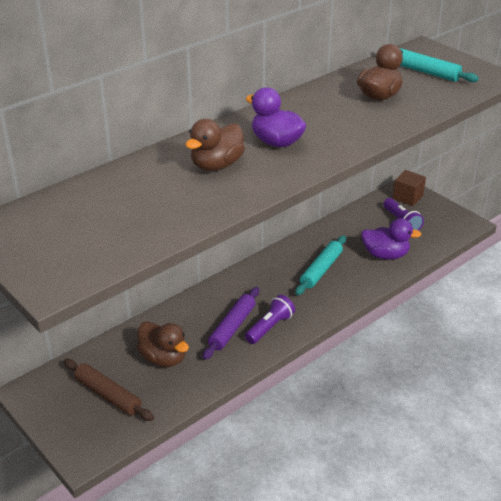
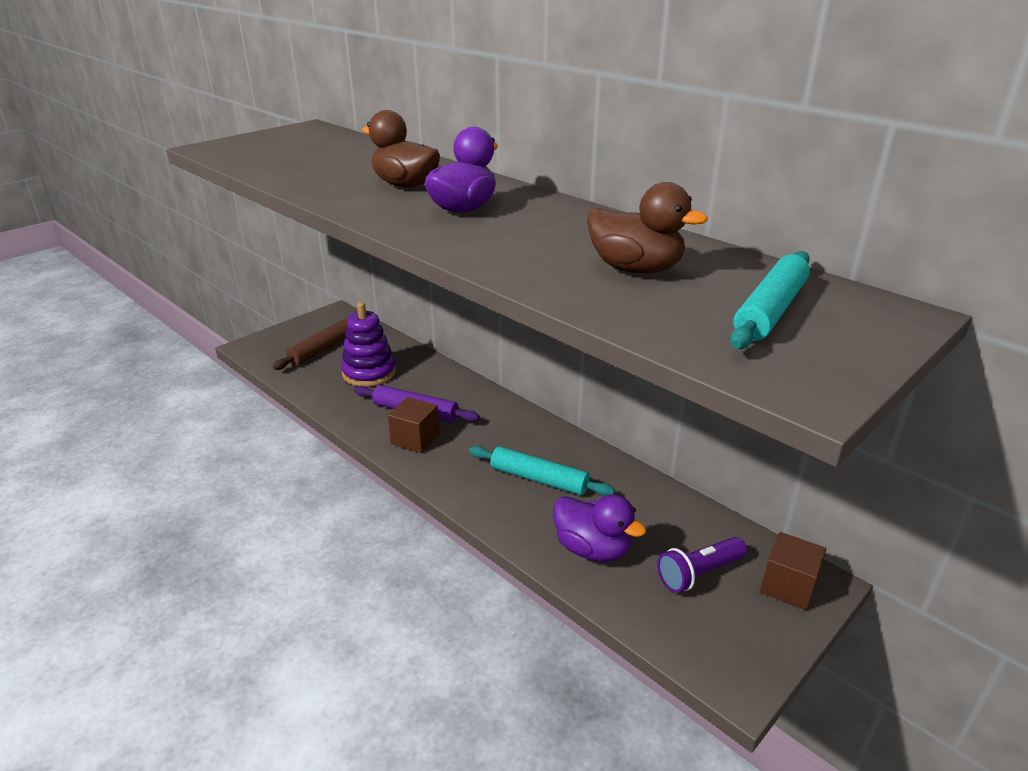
camera: 85 degrees right, 5 degrees down
(163, 358) = (369, 373): brown duck -> purple stacking toy
(270, 327) = (415, 439): purple flashlight -> brown cube
(385, 255) = (592, 549): purple duck -> purple duck turned 60 degrees counterclockwise

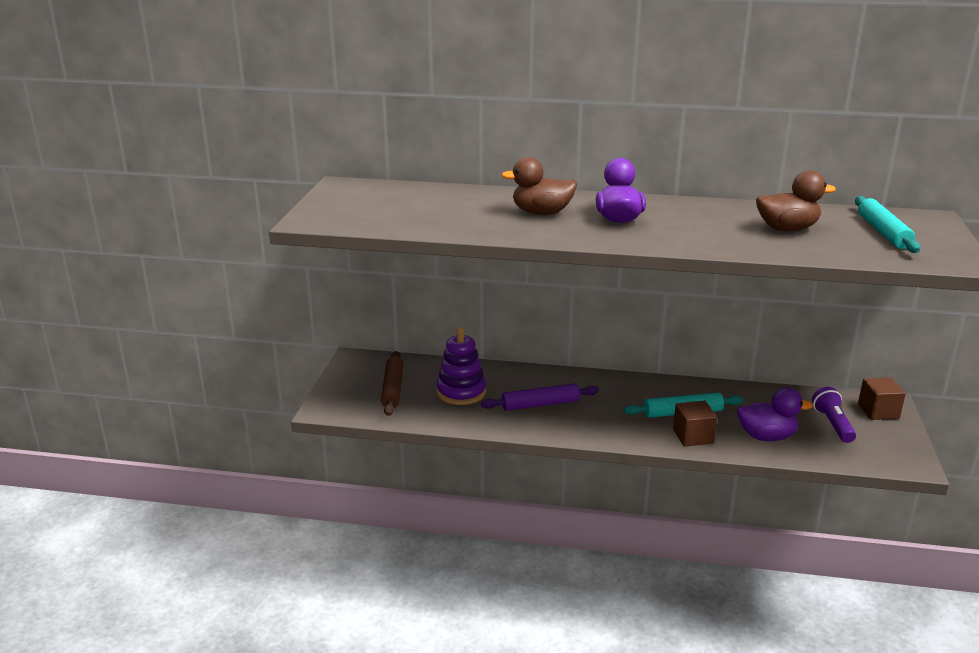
camera: 35 degrees left, 5 degrees down
(415, 439) = (569, 421): brown cube -> brown cube (693, 436)
(698, 573) = (832, 424): purple flashlight -> purple flashlight turned 150 degrees clockwise

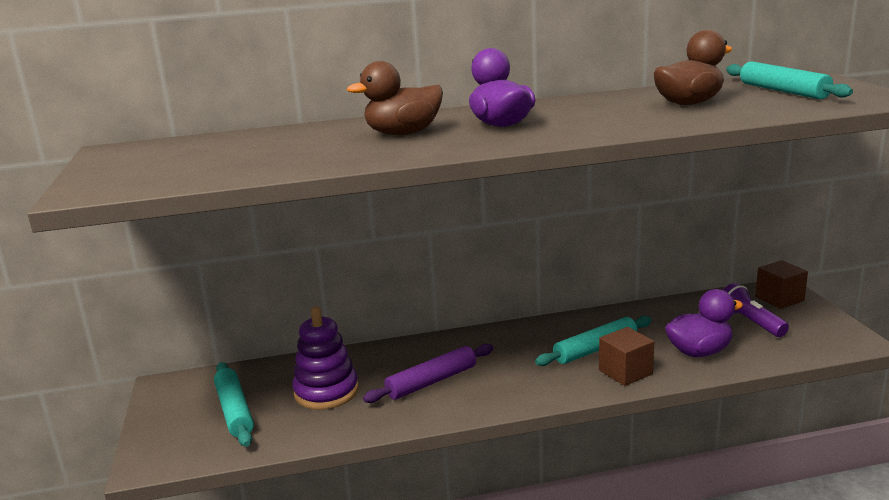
camera: 20 degrees left, 5 degrees down
(392, 389) = (234, 411): brown rolling pin -> turquoise rolling pin

